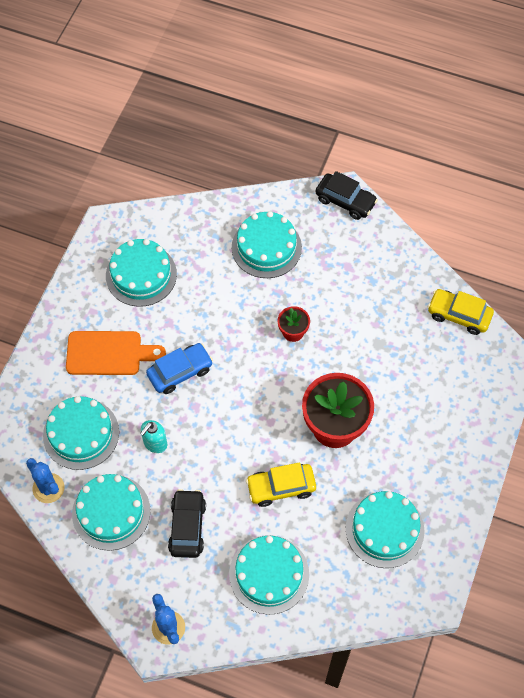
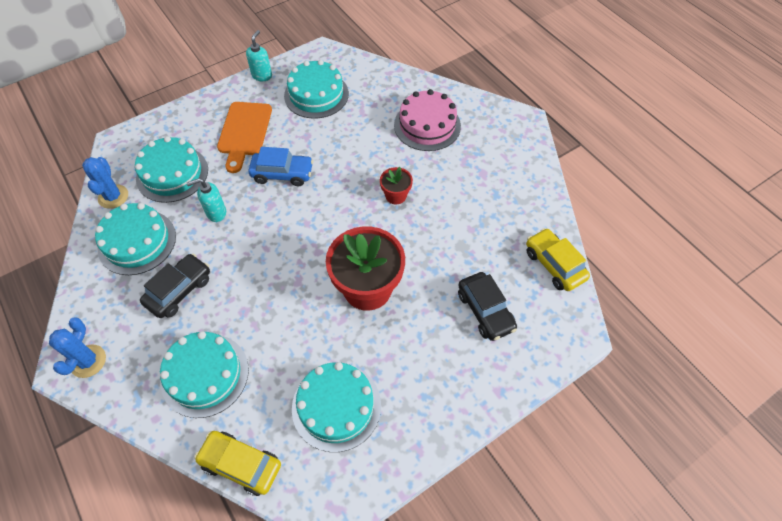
camera: 35 degrees right, 5 degrees down
(71, 285) = (262, 75): none -> turquoise soap dispenser
(108, 353) = (244, 132): orange cutting board -> orange cutting board turned 60 degrees clockwise
(266, 247) = (427, 125): turquoise cake -> pink cake
(281, 487) = (280, 309): yellow car -> yellow car (241, 464)
(345, 201) = (520, 126): black car -> black car (485, 311)

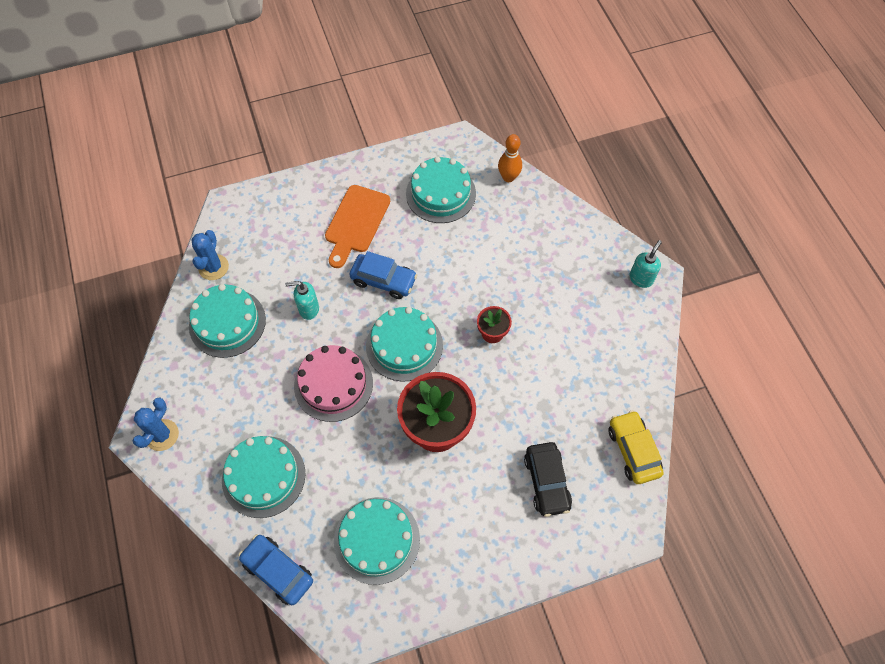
camera: 15 degrees right, 5 degrees up
(172, 174) = (275, 255): turquoise cake -> turquoise cake (404, 345)
(179, 291) = (257, 385): black car -> none
(241, 464) = (278, 571): yellow car -> blue car
(262, 75) = (389, 157): turquoise soap dispenser -> turquoise soap dispenser (641, 278)
(373, 71) = (508, 177): none -> orange bowling pin
(427, 125) = (548, 258): pink cake -> pink cake (333, 384)

